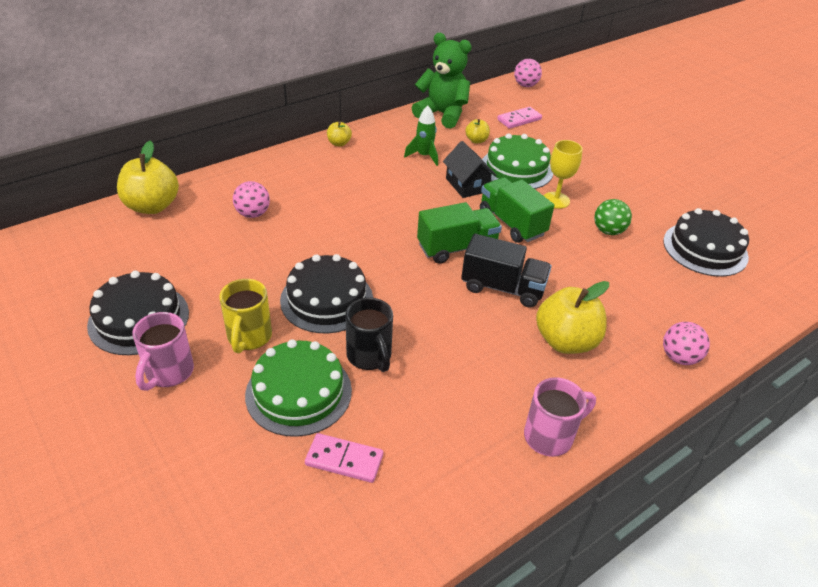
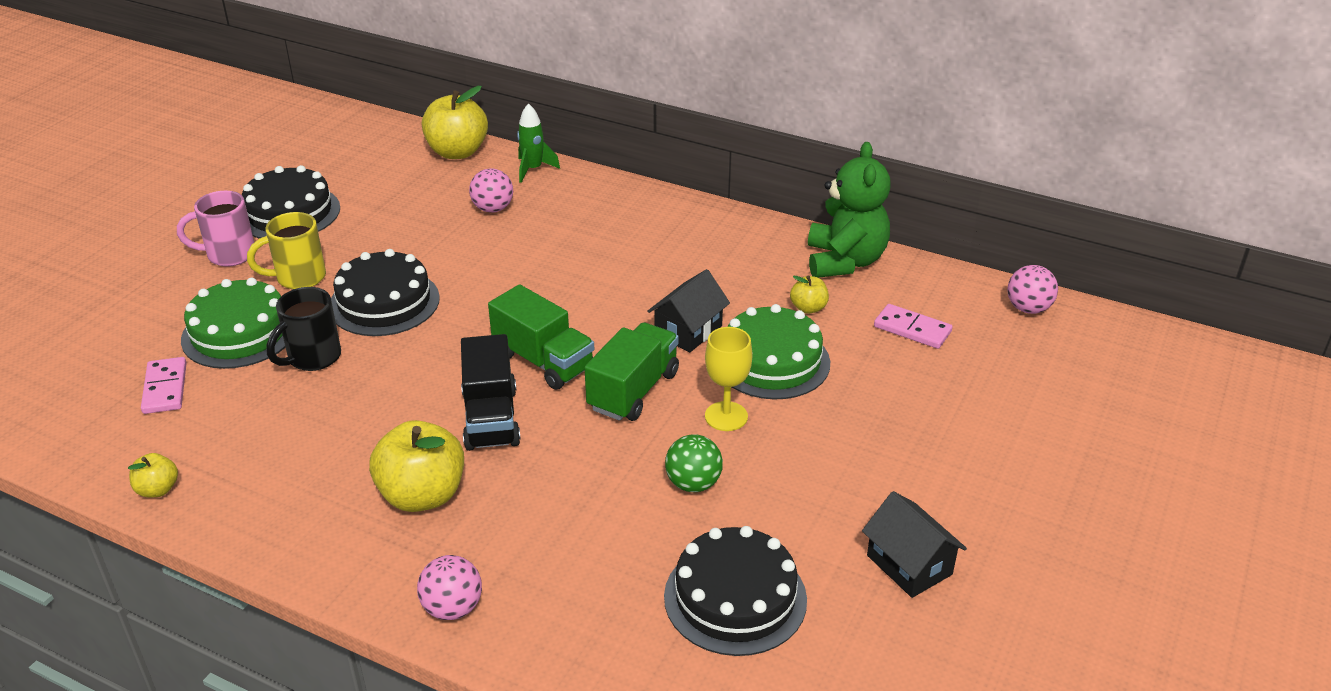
camera: 65 degrees right, 5 degrees down
(339, 143) = (684, 211): yellow apple -> yellow apple (158, 489)
(424, 156) = (722, 278): green rocket -> green rocket (533, 169)
(550, 436) = (255, 519): pink mug -> none
(699, 189) = (909, 565): none -> black house

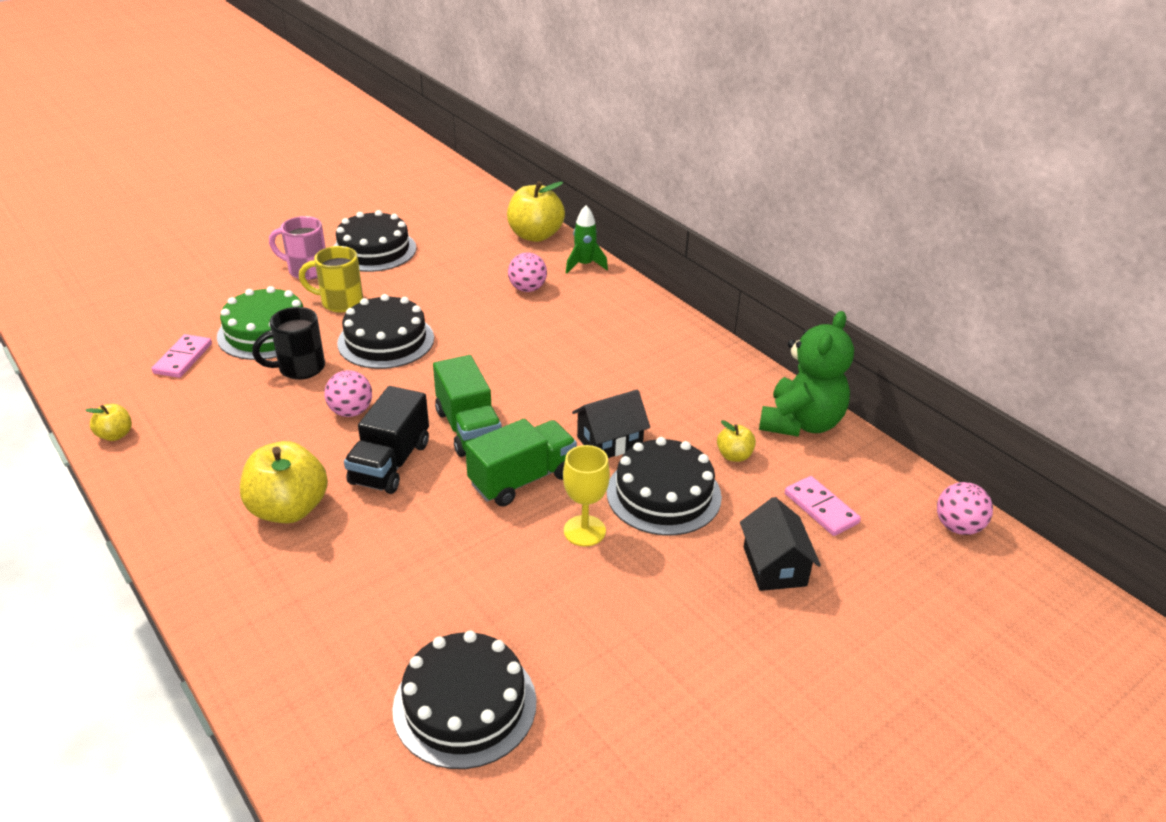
camera: 25 degrees right, 0 degrees up
(452, 608) = (235, 615): pink ball -> pink ball (351, 411)
(693, 483) = (509, 582): green ball -> none
(772, 361) = (663, 494): green cake -> black cake
(909, 565) = (648, 741): black house -> black house (774, 566)

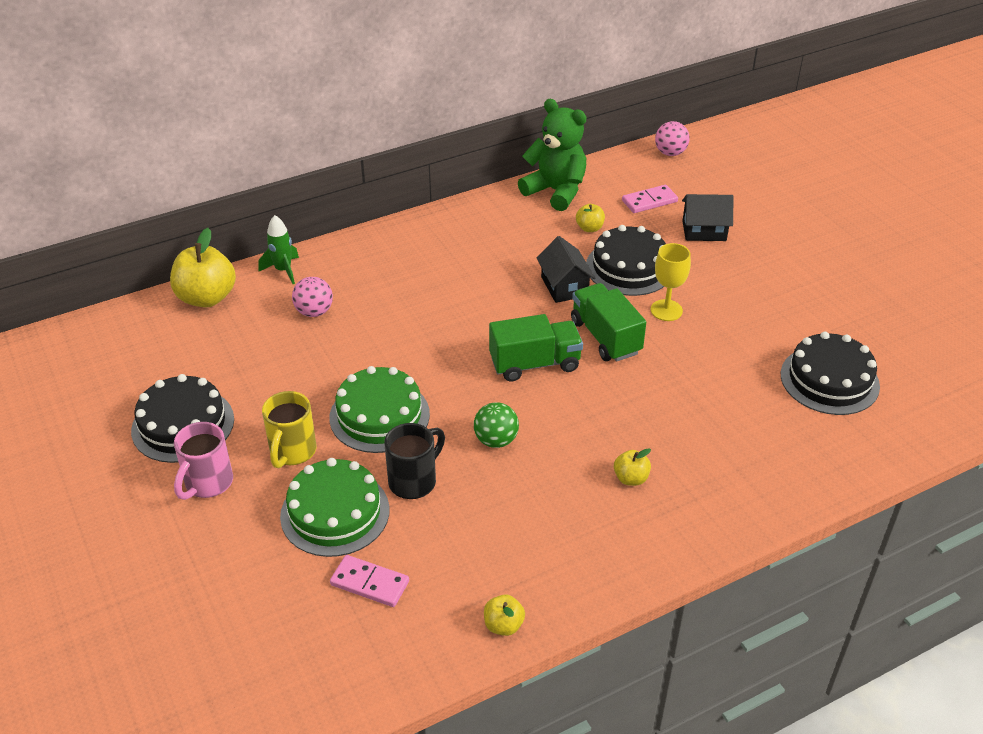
camera: 80 degrees left, 5 degrees up
(289, 509) = (631, 478): yellow apple -> yellow apple, size x0.50
(299, 368) = (414, 481): black mug -> black mug turned 120 degrees counterclockwise
(351, 411) = (496, 440): pink ball -> green ball
(386, 340) = (379, 415): black cake -> green cake
(390, 463) = (576, 413): black truck -> none

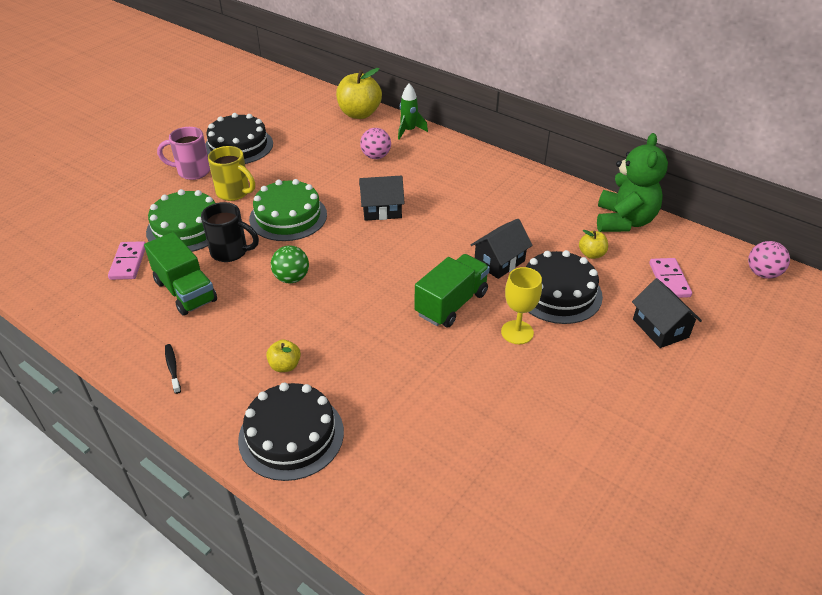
camera: 65 degrees right, 0 degrees up
(292, 452) = (234, 193): yellow mug -> yellow mug turned 135 degrees counterclockwise
(423, 338) = (382, 210): none -> black house
(503, 625) = (105, 337): yellow apple -> none
(535, 364) = (390, 273): green truck -> green truck (185, 291)
(588, 570) = (172, 368): none -> black toothbrush
(649, 201) = (669, 280): pink domino -> pink domino turned 45 degrees clockwise
(829, 380) = (501, 482): black cake -> black cake (291, 435)

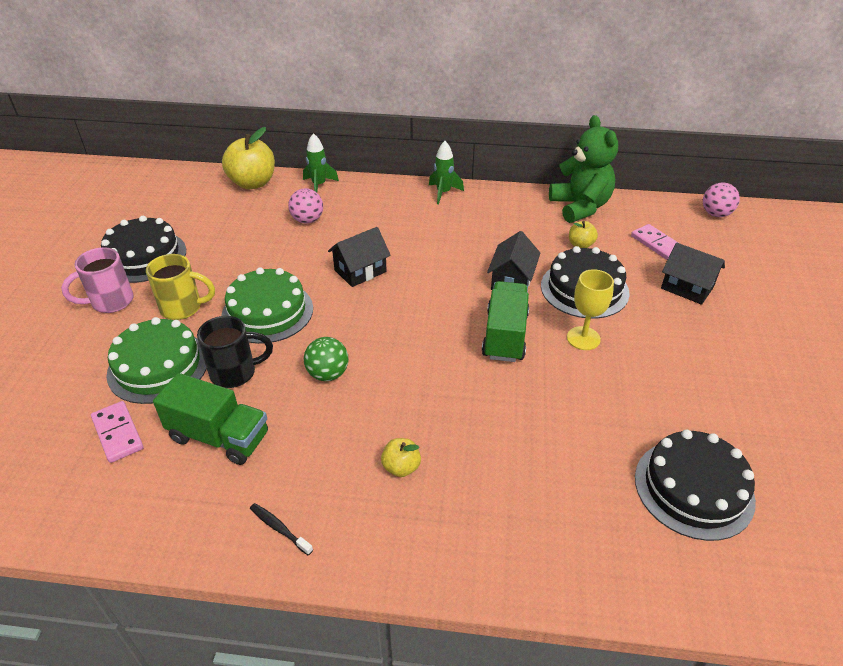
camera: 30 degrees left, 0 degrees up
(291, 435) = (471, 536): black cake -> black cake (693, 488)
(507, 169) = (443, 193): none -> green rocket

